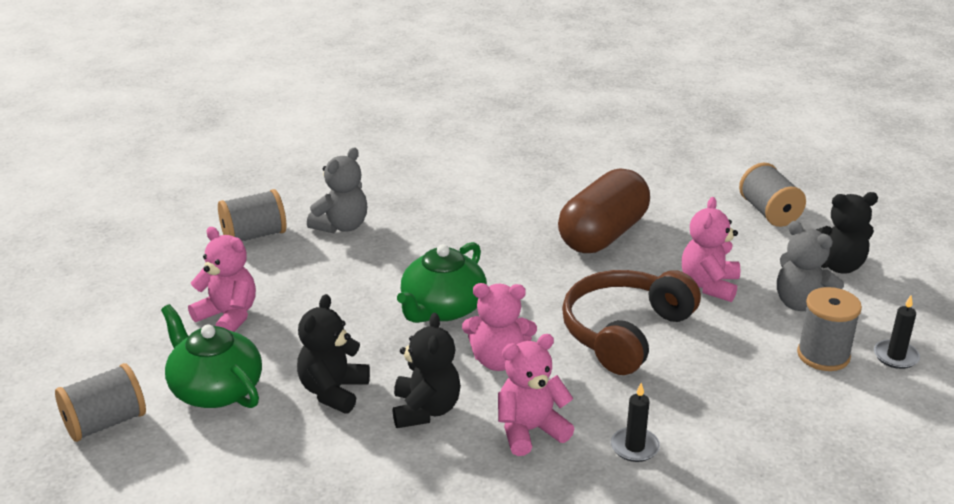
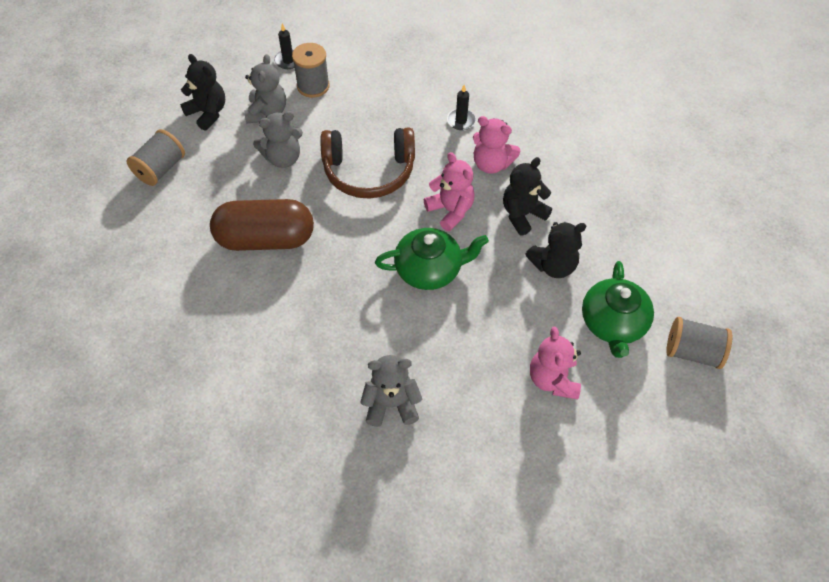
camera: 130 degrees left, 25 degrees up
(254, 235) = (457, 454): grey spool -> none
(709, 285) = (283, 158): pink teddy bear -> grey teddy bear

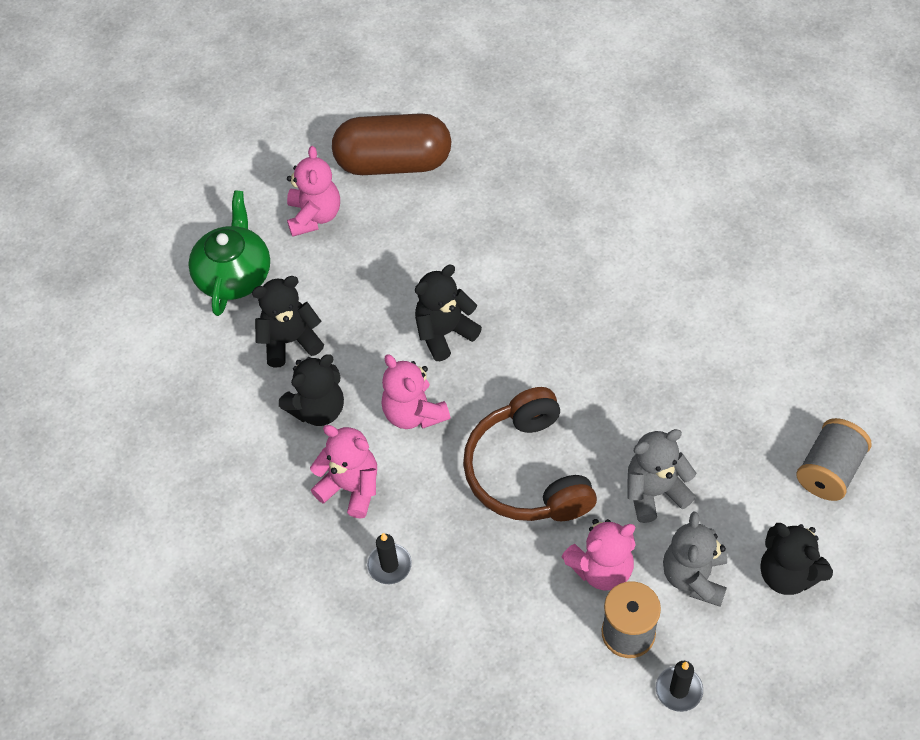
camera: 175 degrees left, 0 degrees up
(265, 239) = (657, 368): brown capsule -> brown capsule (393, 163)
(325, 117) = (601, 569): none -> pink teddy bear
(369, 171) = (527, 472): brown headphones -> brown headphones turned 105 degrees counterclockwise
(391, 404) = (489, 189): grey teddy bear -> none
(429, 269) = (444, 333): green teapot -> black teddy bear
(692, 352) = (153, 247): grey spool -> none

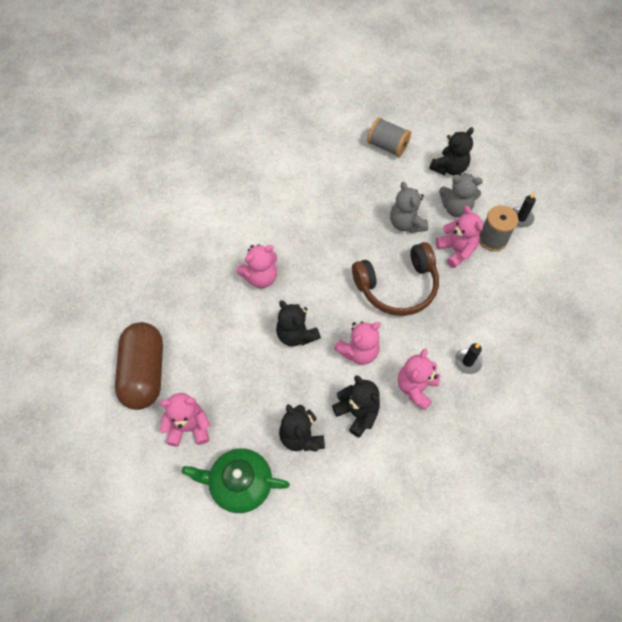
camera: 95 degrees left, 5 degrees up
(543, 285) = (260, 277): none -> pink teddy bear

